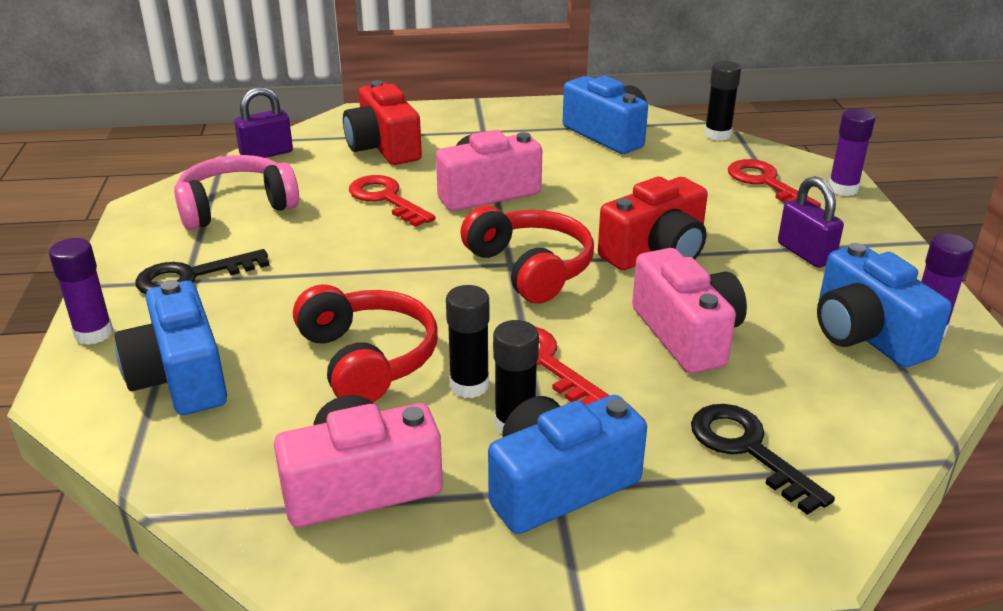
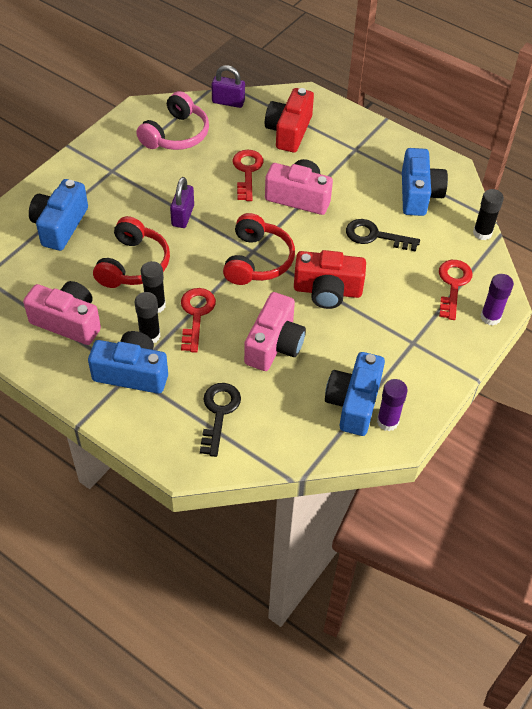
camera: 40 degrees right, 20 degrees up
(94, 333) = (52, 180): purple glue stick -> none
(191, 277) = (115, 170): black key -> black key (375, 236)
(236, 207) = (176, 134): pink headphones -> pink headphones turned 105 degrees clockwise
(805, 253) = (400, 342): purple padlock -> purple padlock (183, 216)

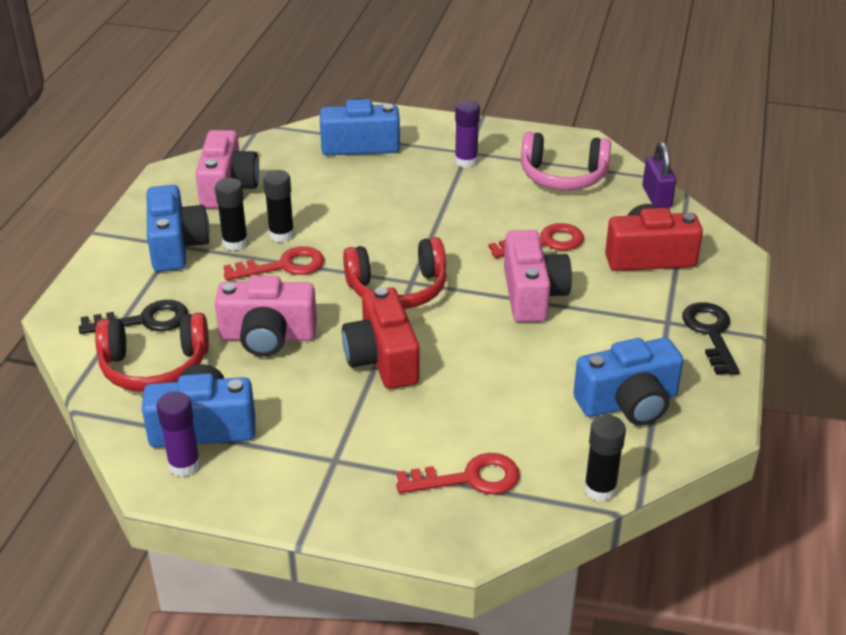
camera: 70 degrees right, 15 degrees down
(133, 264) = (334, 204): red headphones -> red headphones (154, 366)
(183, 216) = (432, 216): purple padlock -> none
(375, 236) = (511, 378): black key -> black key (710, 333)
(490, 317) = (428, 534): purple glue stick -> purple glue stick (466, 161)

